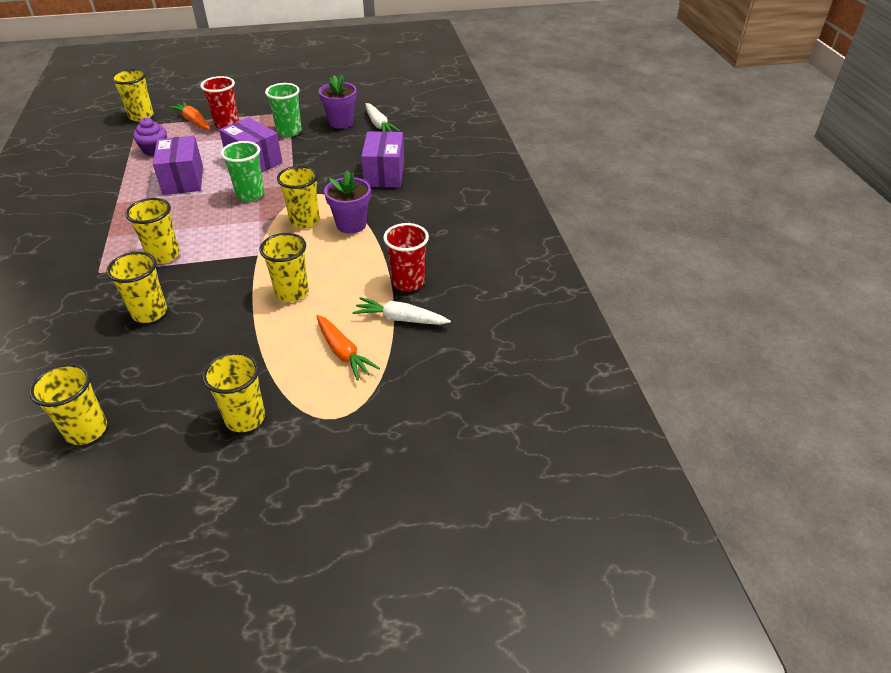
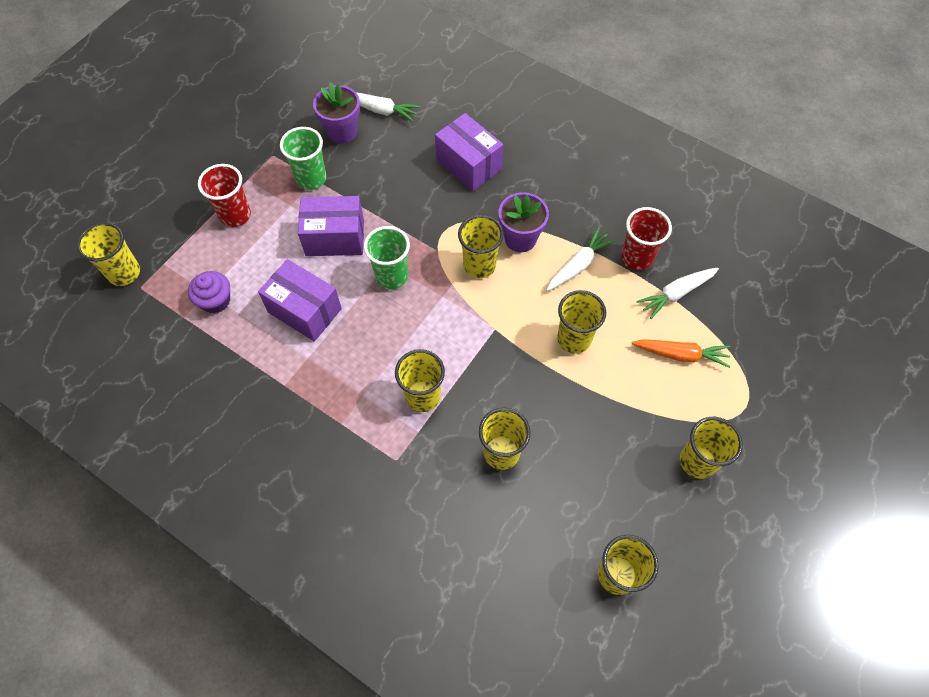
camera: 45 degrees left, 20 degrees up
(193, 121) = (193, 237): orange carrot -> none
(363, 260) = (578, 265): none -> white carrot

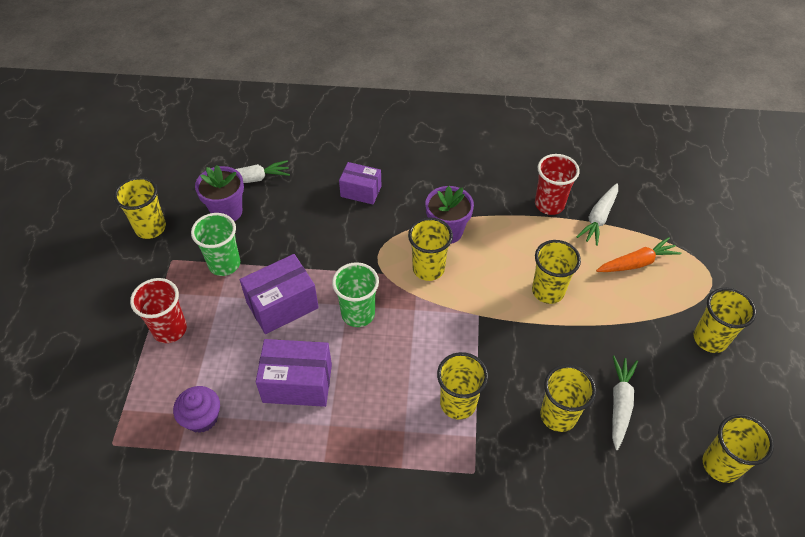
camera: 30 degrees left, 10 degrees down
(124, 273) = (85, 439): yellow cup -> yellow cup (150, 228)
(468, 165) = (361, 191): purple box -> purple box, size x0.66
(578, 265) = (509, 231): white carrot -> white carrot (620, 404)

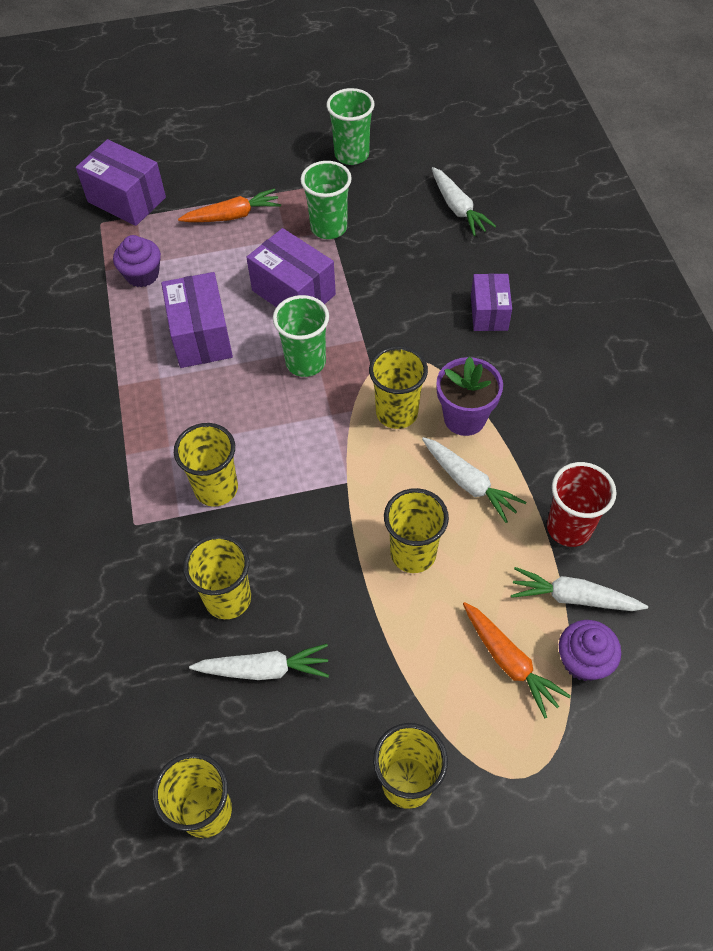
camera: 75 degrees right, 5 degrees up
(95, 414) = (127, 200): none -> purple box
(150, 228) = (351, 155): yellow cup -> green cup
(170, 329) = (233, 216): red cup -> orange carrot
(227, 211) = (400, 205): purple flower pot -> none
(501, 244) = (469, 483): none -> white carrot
(641, 227) = (583, 660): none -> purple cupcake

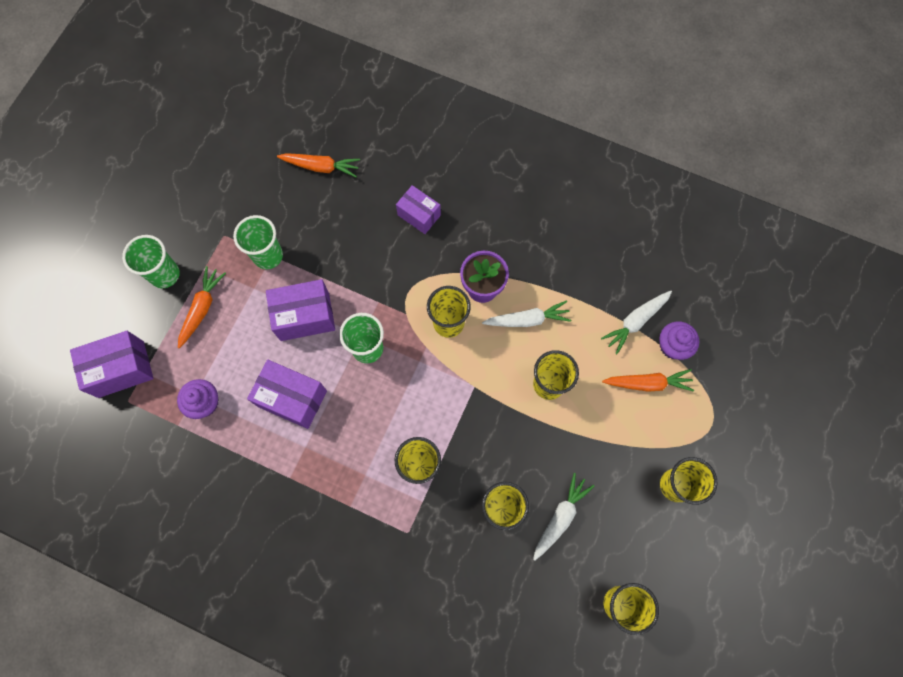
camera: 55 degrees left, 15 degrees up
(351, 155) = (214, 194): green cup -> green cup (165, 274)
(458, 208) = (321, 167): white carrot -> orange carrot
(569, 528) = (594, 290): red cup -> none

